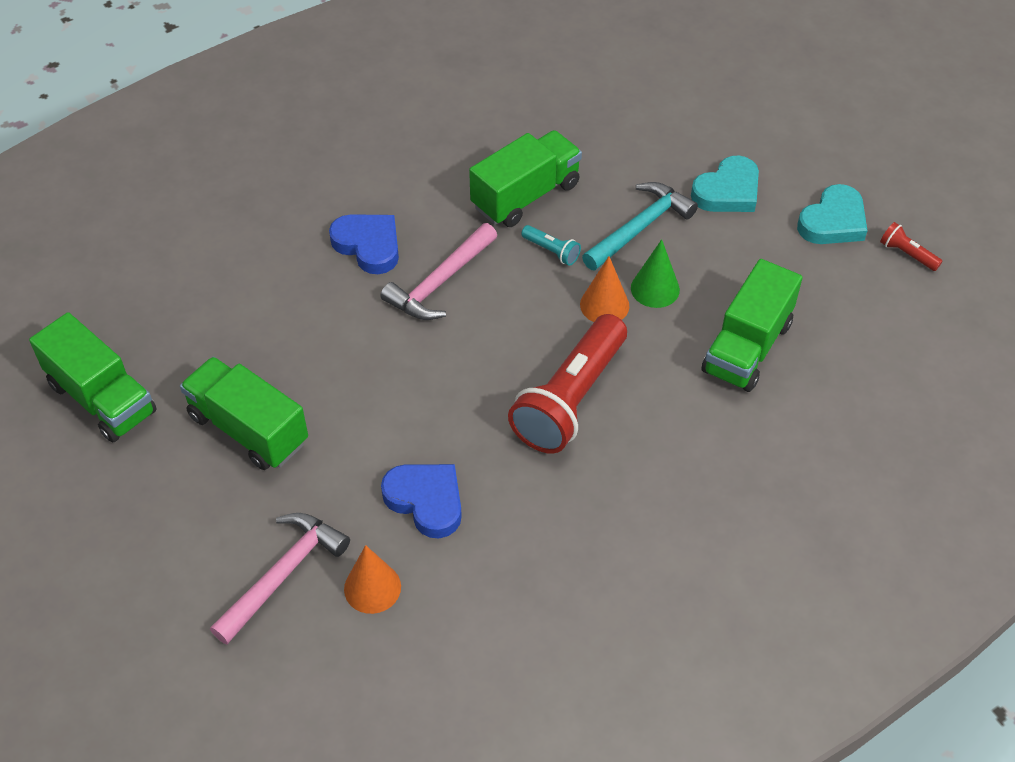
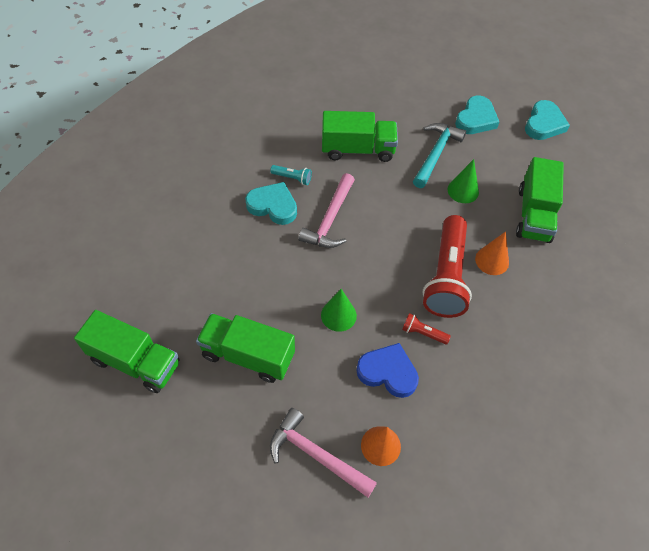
camera: 20 degrees left, 5 degrees up
(282, 575) = (316, 455): pink hammer -> pink hammer turned 75 degrees counterclockwise
(368, 245) = (273, 206): blue heart -> turquoise heart
(393, 411) = (338, 315): none -> green cone
(525, 195) = (357, 149): green truck -> green truck turned 60 degrees clockwise
(552, 251) = (390, 181): turquoise flashlight -> turquoise flashlight (292, 178)
(604, 305) = (438, 209): orange cone -> orange cone (492, 260)
(907, 254) = (593, 134): red flashlight -> red flashlight (423, 333)

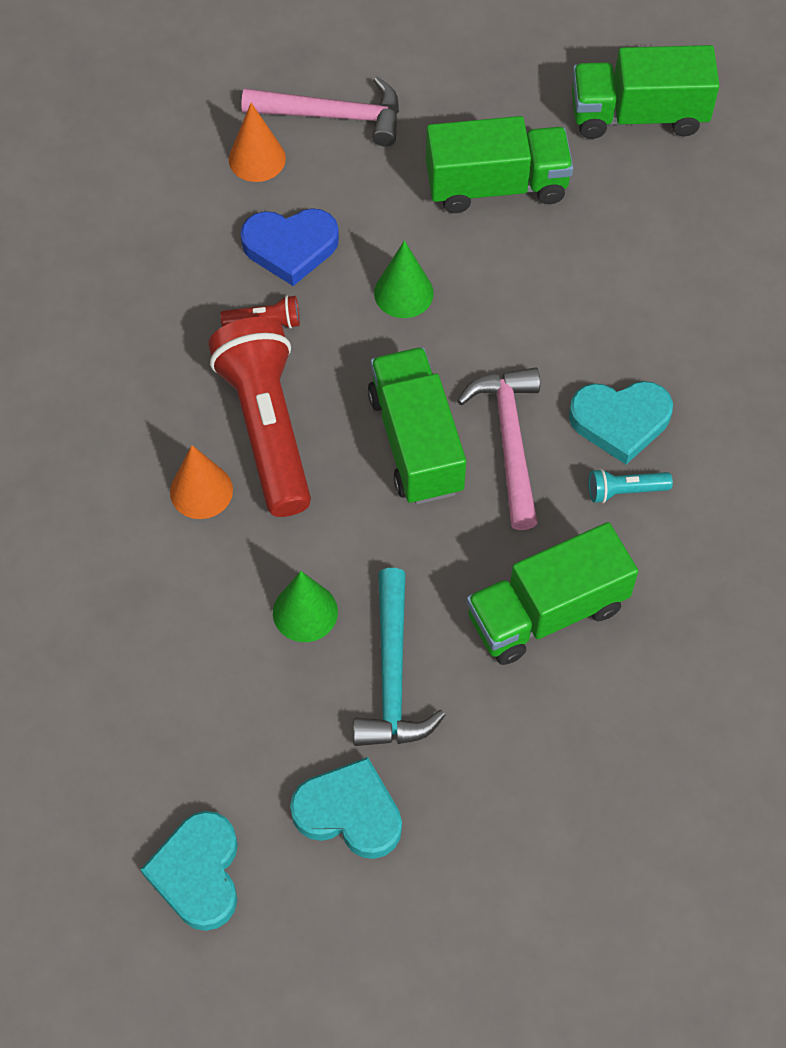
camera: 155 degrees right, 5 degrees up
(476, 119) = (349, 812): turquoise heart -> turquoise heart turned 105 degrees clockwise
(534, 214) = (155, 621): green truck -> green truck (416, 442)

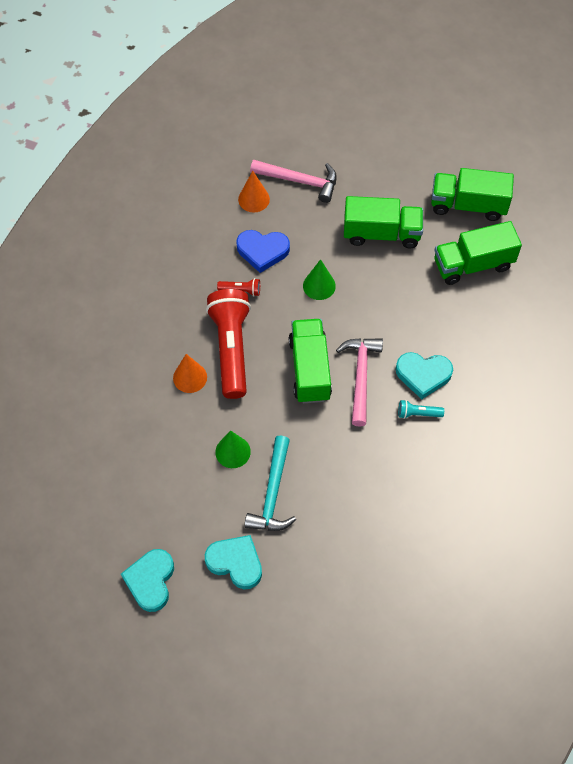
camera: 10 degrees right, 0 degrees up
(546, 611) = (362, 473): green truck -> green truck (473, 264)

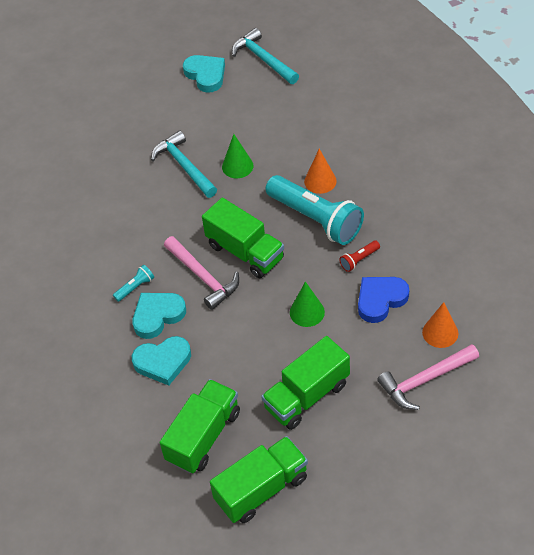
camera: 140 degrees right, 10 degrees down
(85, 548) = (263, 59): none -> turquoise hammer
(231, 348) = (316, 219): red flashlight -> turquoise flashlight
(235, 562) = (165, 119): turquoise heart -> turquoise heart (163, 362)

